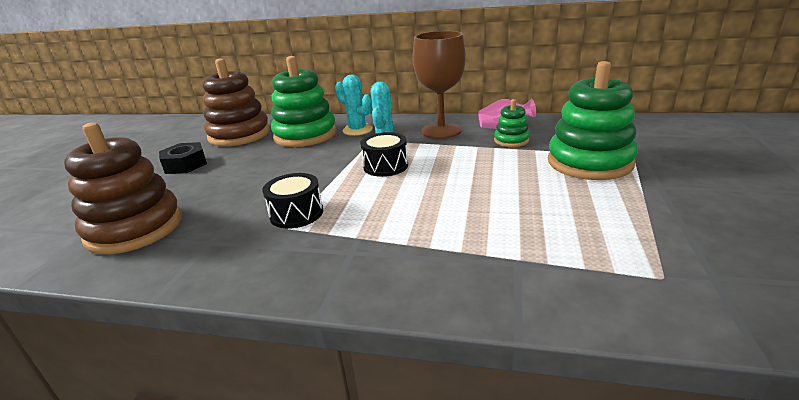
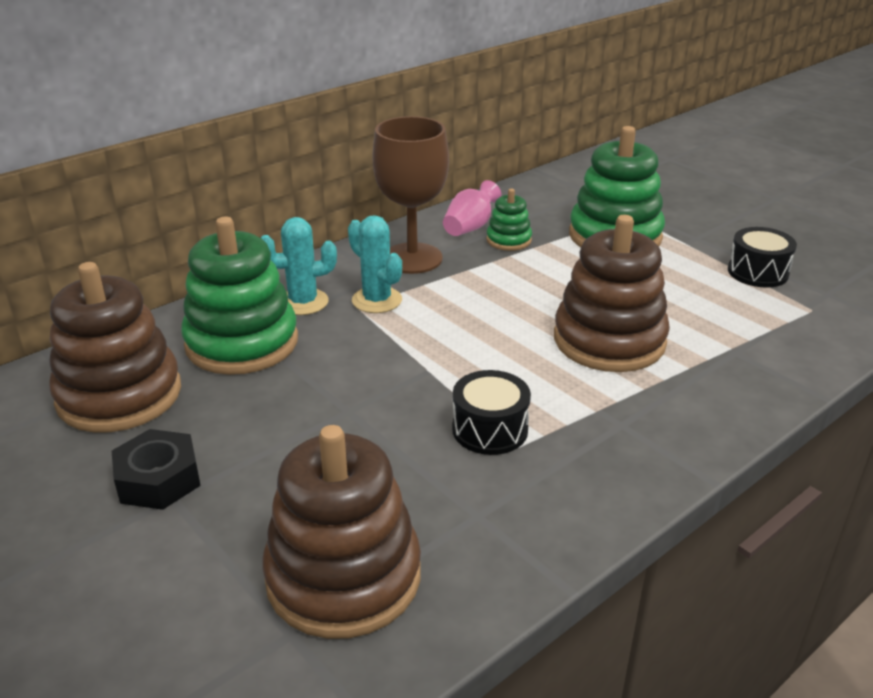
camera: 55 degrees left, 5 degrees up
(385, 166) = (453, 329): black drum -> black drum (757, 272)
(448, 210) = (609, 340): none -> brown stacking toy

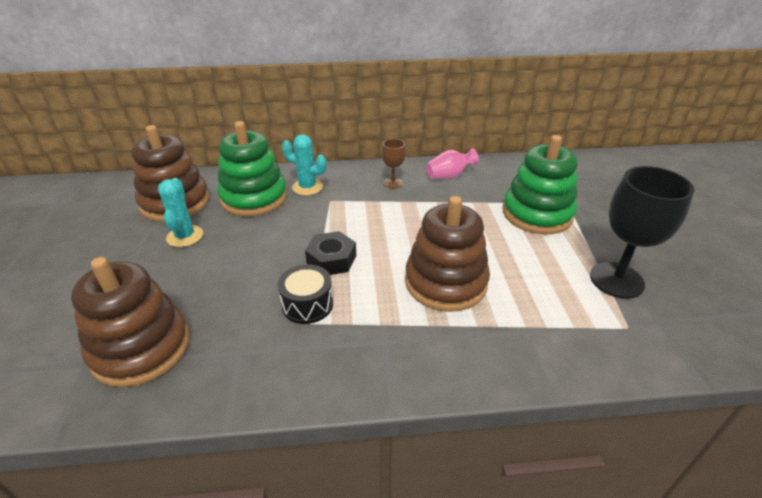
camera: 35 degrees right, 5 degrees up
(158, 479) = (138, 252): black nut -> black nut (331, 259)
(377, 300) = (344, 200): turquoise cactus -> turquoise cactus (185, 236)
(412, 258) = (393, 183): brown goblet -> brown goblet, size x0.49
(508, 240) = (462, 192): green stacking toy -> none
(757, 272) = (616, 280): black drum -> black goblet

